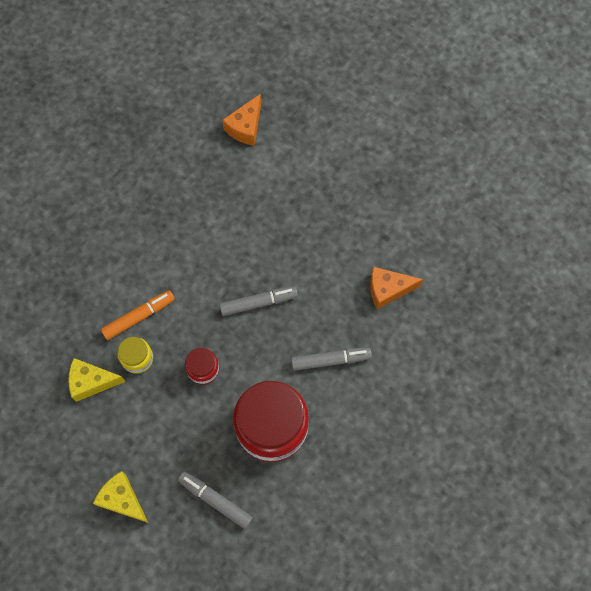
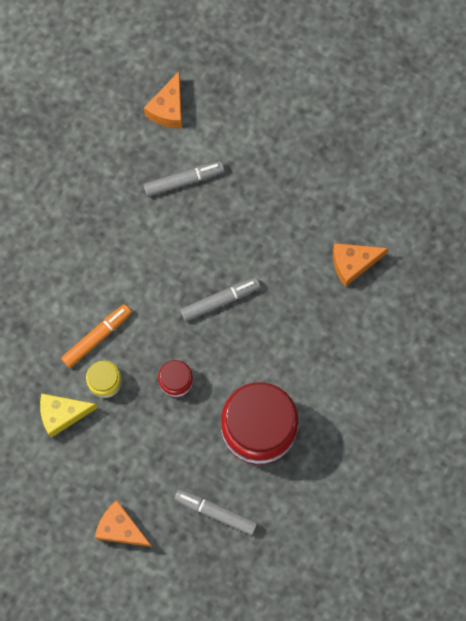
camera: 10 degrees left, 5 degrees up
(122, 499) = (121, 528): yellow cheese -> orange cheese
(330, 360) = (306, 349): grey marker -> grey marker (184, 181)

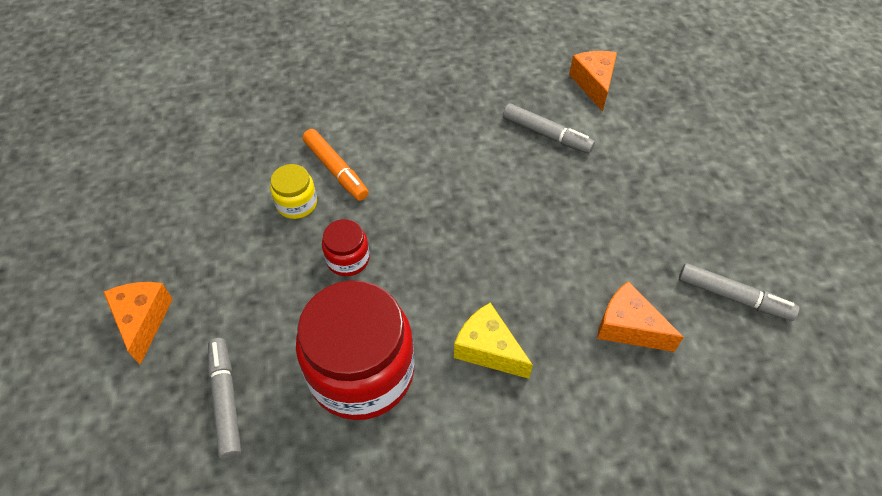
camera: 50 degrees right, 20 degrees down
(62, 414) = (235, 193): yellow cheese -> yellow cheese (488, 349)
(97, 337) = (336, 170): orange marker -> orange marker turned 45 degrees clockwise
(168, 109) = (593, 84): orange cheese -> orange cheese turned 105 degrees clockwise
(220, 301) = (465, 238): grey marker -> grey marker (733, 297)

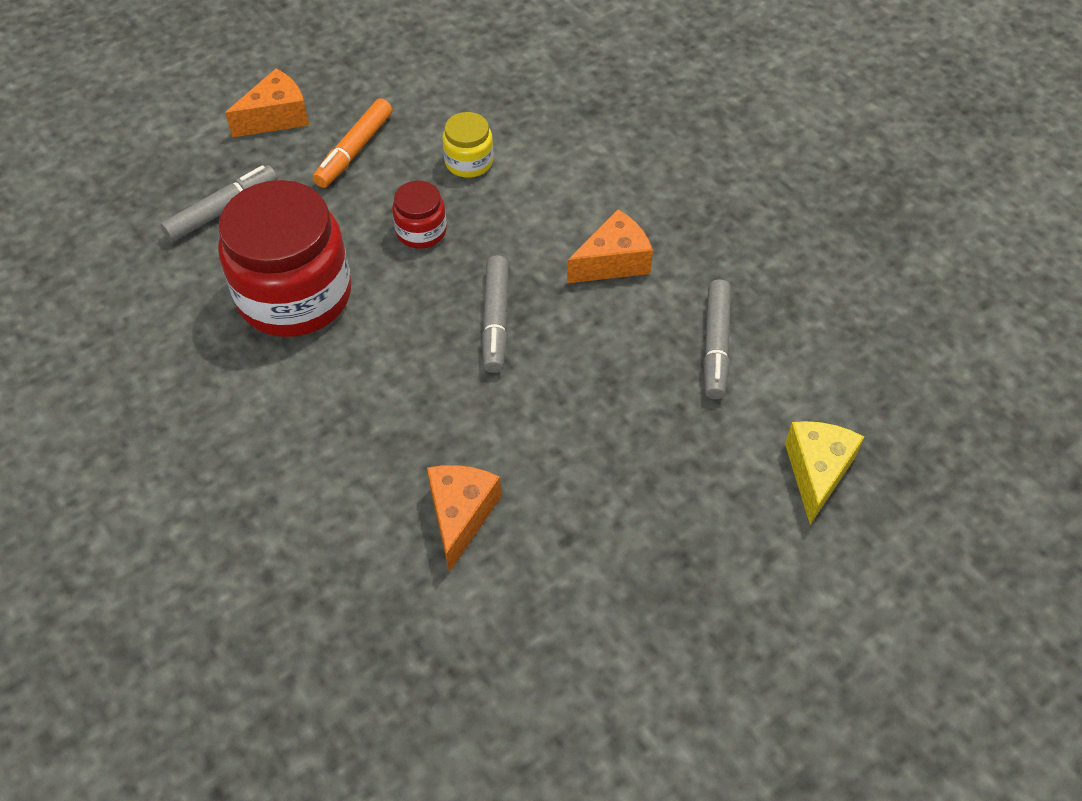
camera: 65 degrees right, 0 degrees up
(336, 170) = (533, 173): orange marker -> orange marker (354, 150)
(488, 349) = (368, 390): yellow cheese -> yellow cheese (816, 472)
(593, 84) = (846, 369): orange cheese -> orange cheese (613, 262)
(733, 297) = (564, 622): grey marker -> grey marker (496, 320)

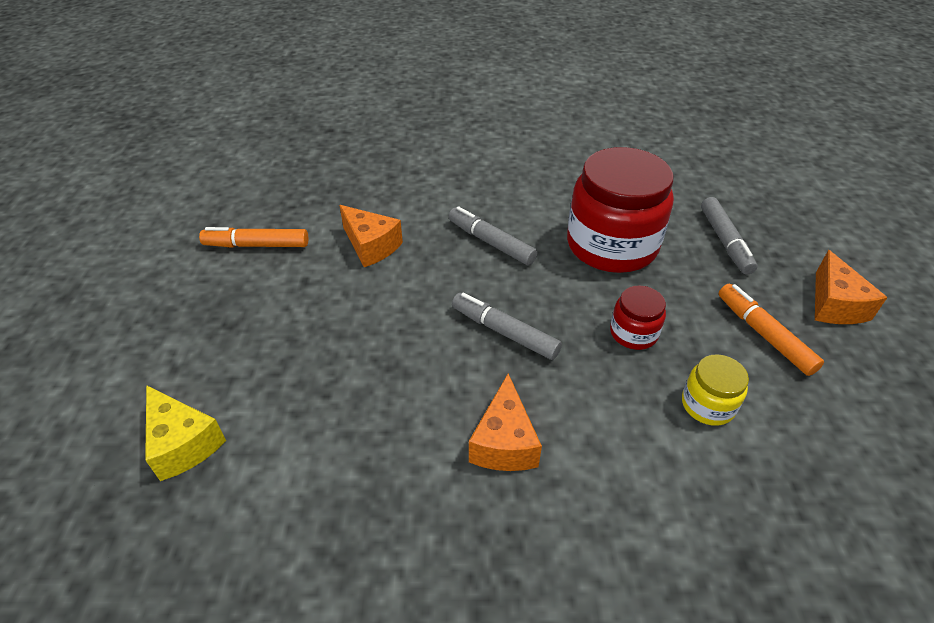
camera: 125 degrees right, 10 degrees down
(554, 644) = (257, 245): none -> orange marker
(715, 345) = (352, 459): grey marker -> grey marker (491, 242)

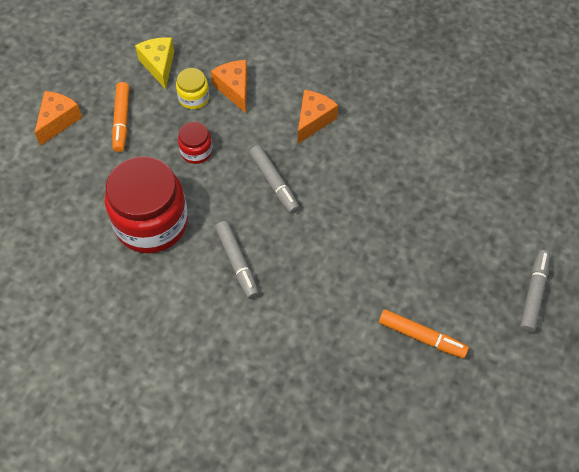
camera: 155 degrees left, 15 degrees up
(183, 443) = (486, 184): yellow cheese -> yellow cheese (159, 65)
(371, 246) = (330, 297): orange cheese -> orange cheese (234, 89)
(725, 241) = (69, 193): grey marker -> grey marker (533, 294)

